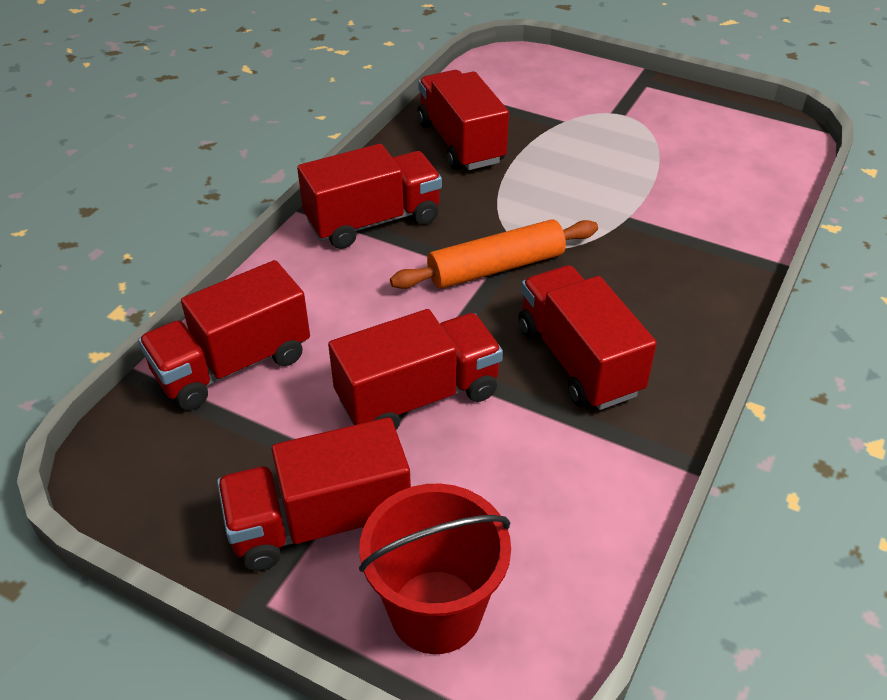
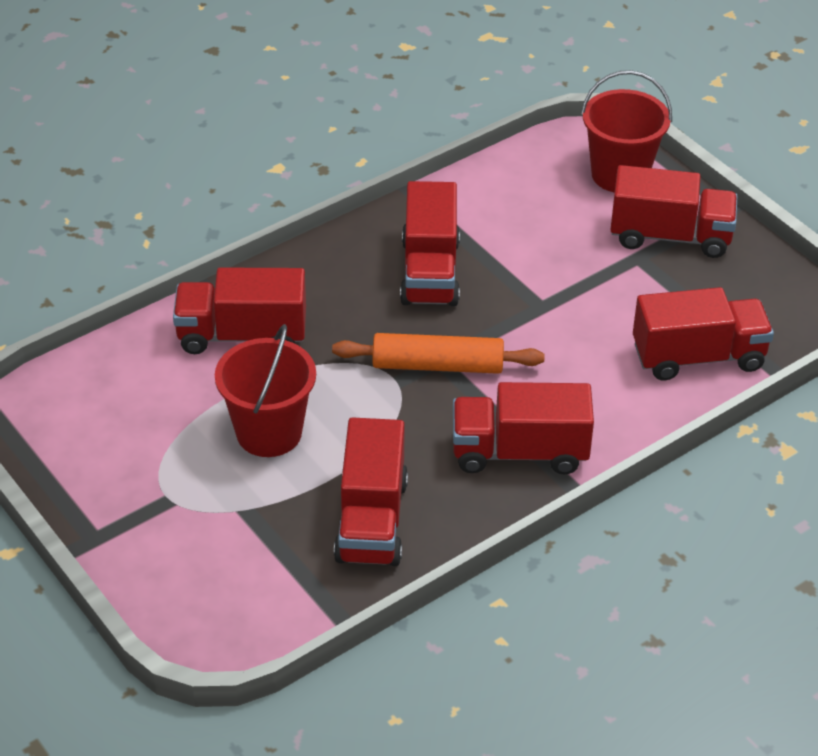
camera: 155 degrees left, 0 degrees up
(418, 396) = (565, 287): red truck -> red truck (242, 335)
(591, 172) = (269, 433): none -> red bucket

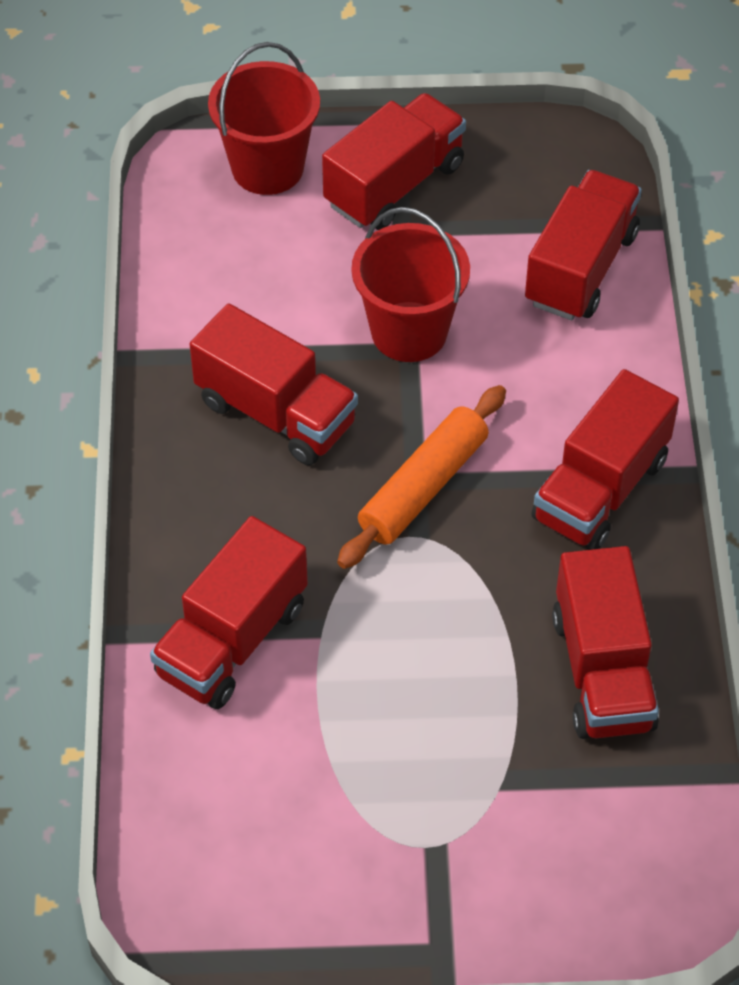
camera: 55 degrees left, 10 degrees up
(269, 433) = (405, 696): red bucket -> red bucket (409, 332)
(371, 520) = (602, 671): red truck -> red truck turned 45 degrees clockwise

